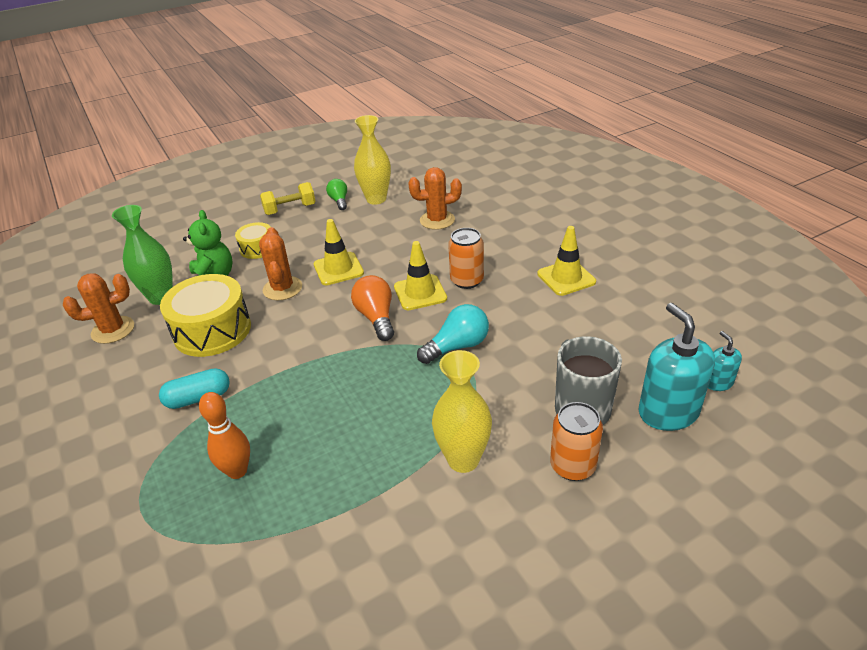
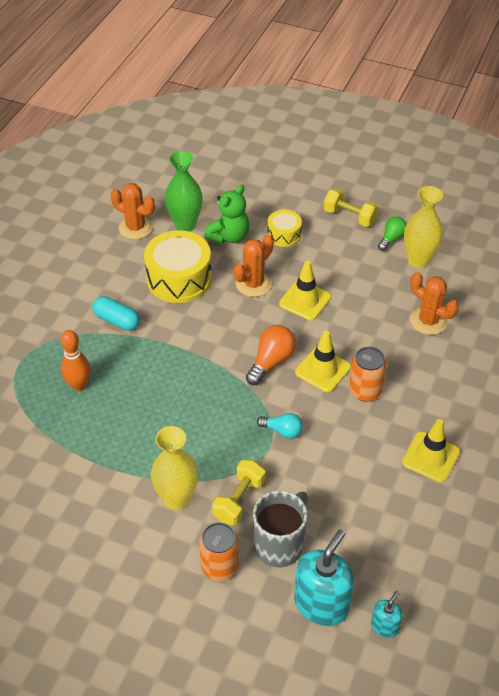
camera: 50 degrees right, 10 degrees up
(457, 346) = (282, 431): turquoise light bulb -> turquoise light bulb, size x0.66
(506, 412) = (239, 500): none -> yellow dumbbell

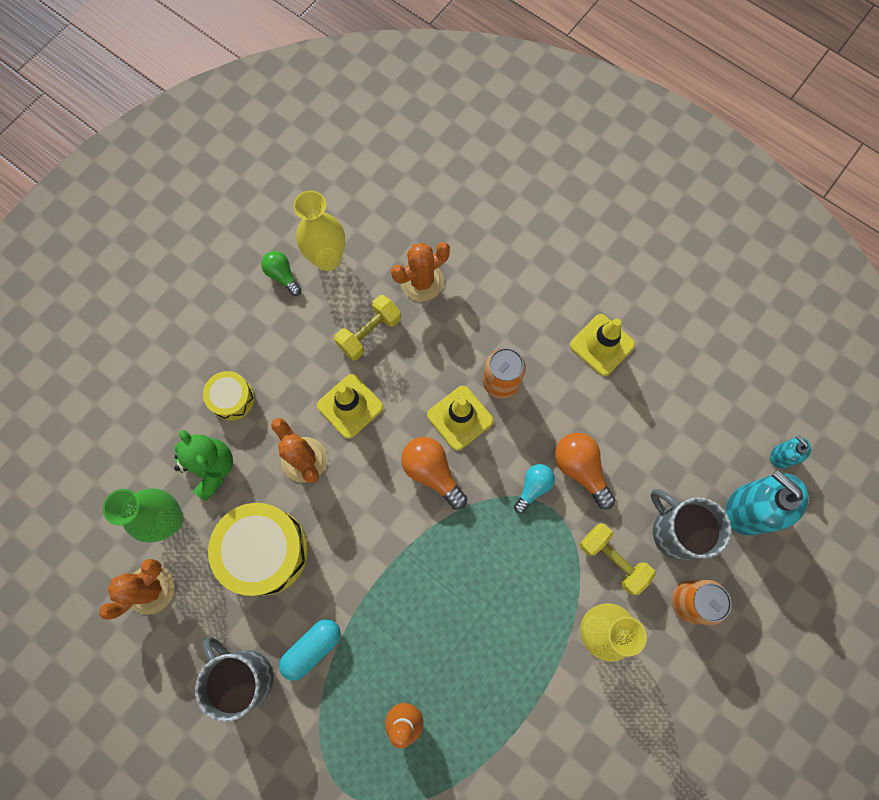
camera: 75 degrees left, 25 degrees up
(89, 289) = (245, 676): none -> grey mug
(310, 461) = (580, 469): none -> orange light bulb
(349, 216) = (228, 311): yellow dumbbell -> yellow dumbbell (369, 333)

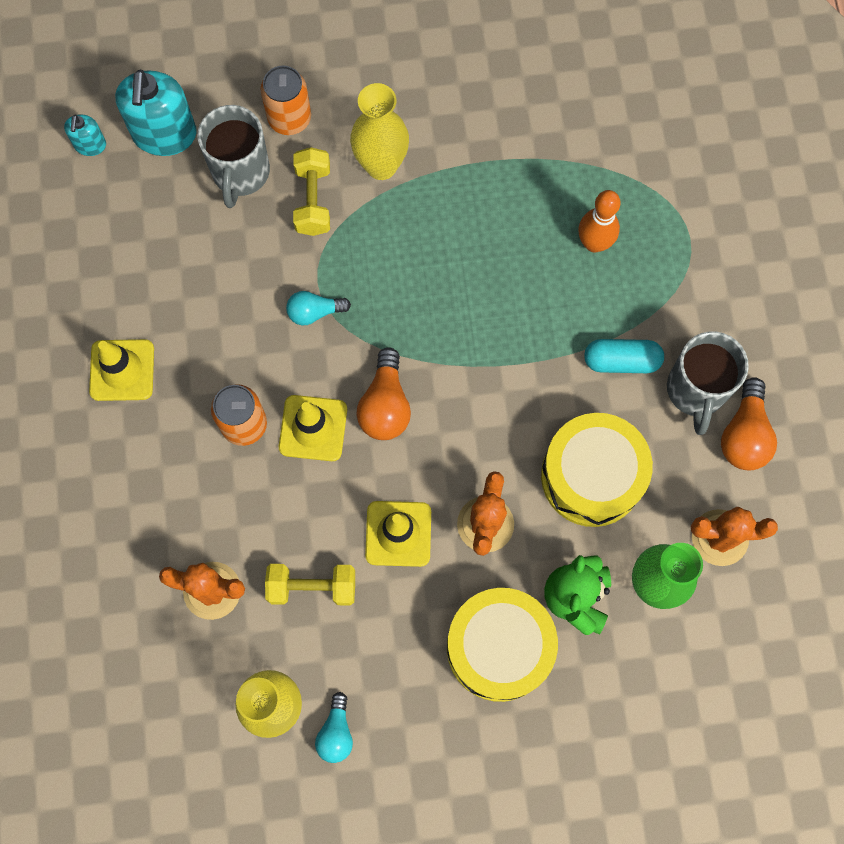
camera: 135 degrees left, 0 degrees up
(232, 399) = (499, 647): yellow drum -> yellow drum, size x1.85
(282, 276) = (336, 733): green light bulb -> turquoise light bulb
(580, 469) = (260, 289): orange light bulb -> orange light bulb (744, 435)

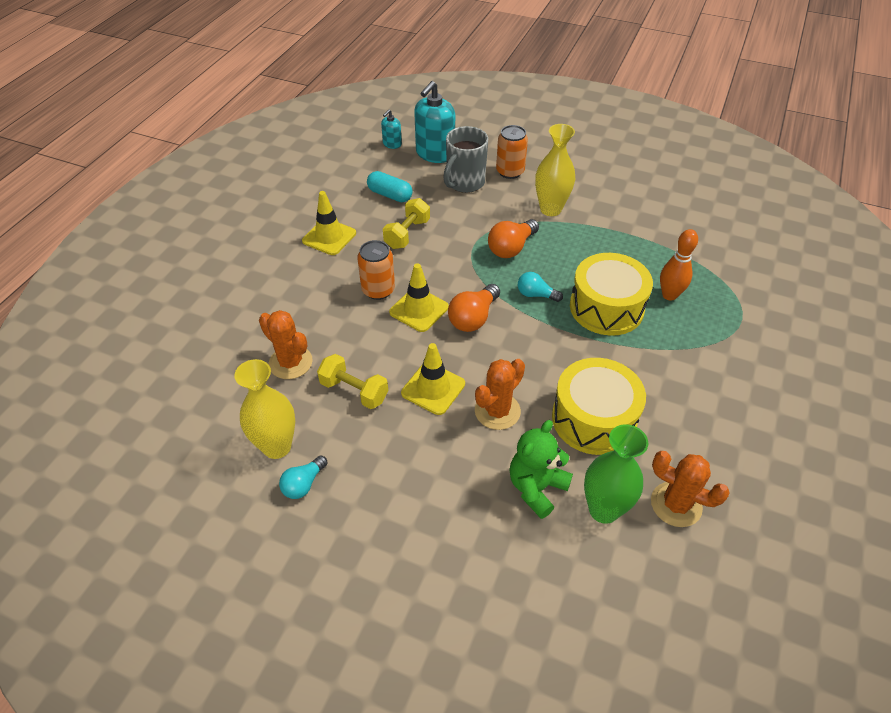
camera: 30 degrees right, 25 degrees down
(313, 200) = (498, 209): yellow dumbbell -> yellow dumbbell (407, 234)
(314, 312) = (462, 256): turquoise light bulb -> turquoise light bulb (535, 295)
(499, 647) = (457, 491): yellow drum -> yellow drum (606, 307)
(621, 361) = (654, 363): turquoise capsule -> turquoise capsule (390, 195)
(696, 390) = (703, 404): grey mug -> none
(744, 435) = (729, 447): orange light bulb -> orange light bulb (511, 248)

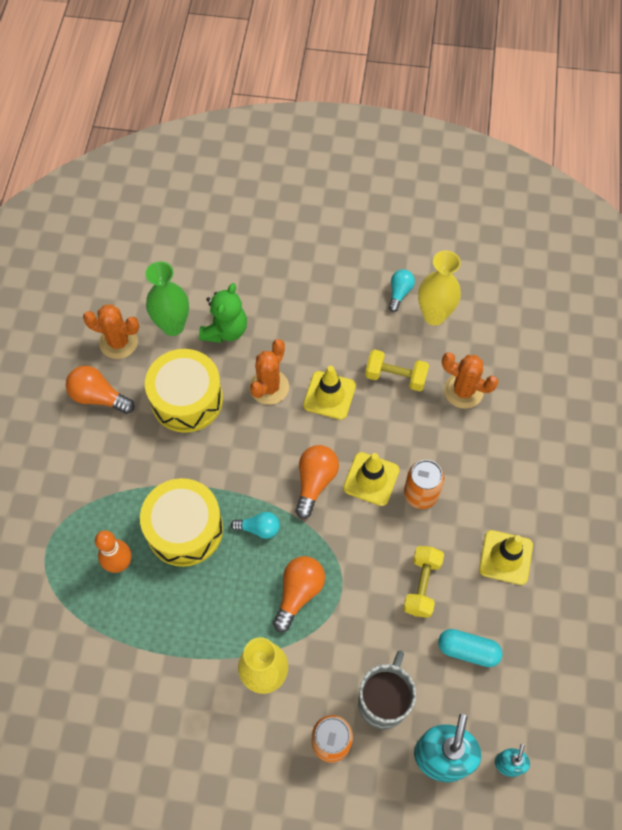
camera: 165 degrees right, 15 degrees up
(698, 444) = (98, 397): none -> orange light bulb

